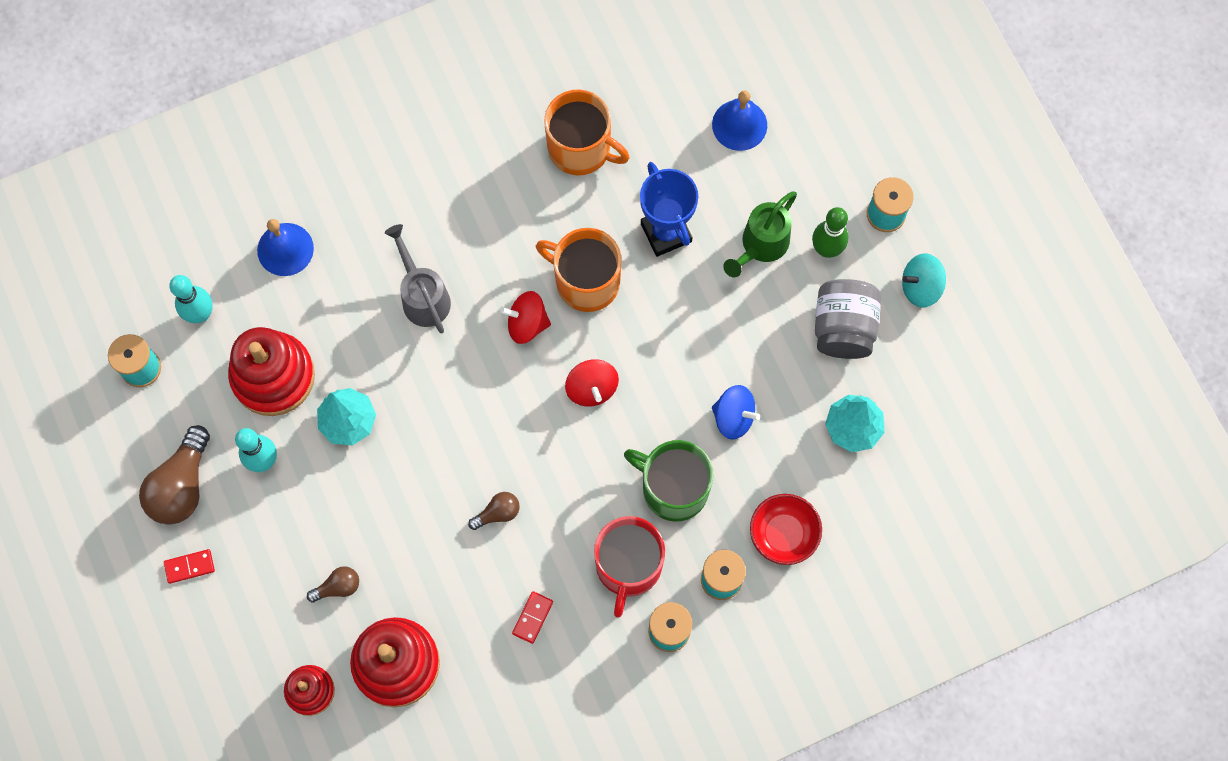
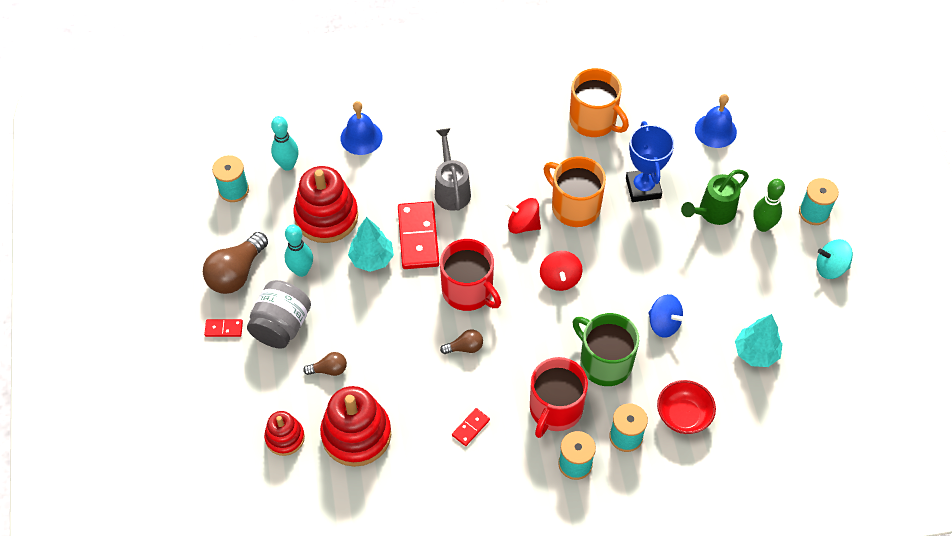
camera: 15 degrees right, 15 degrees down
(399, 375) = (418, 237): none -> red domino
(482, 435) = (468, 291): none -> red mug
(843, 328) = (764, 282): grey jar -> grey jar (281, 326)

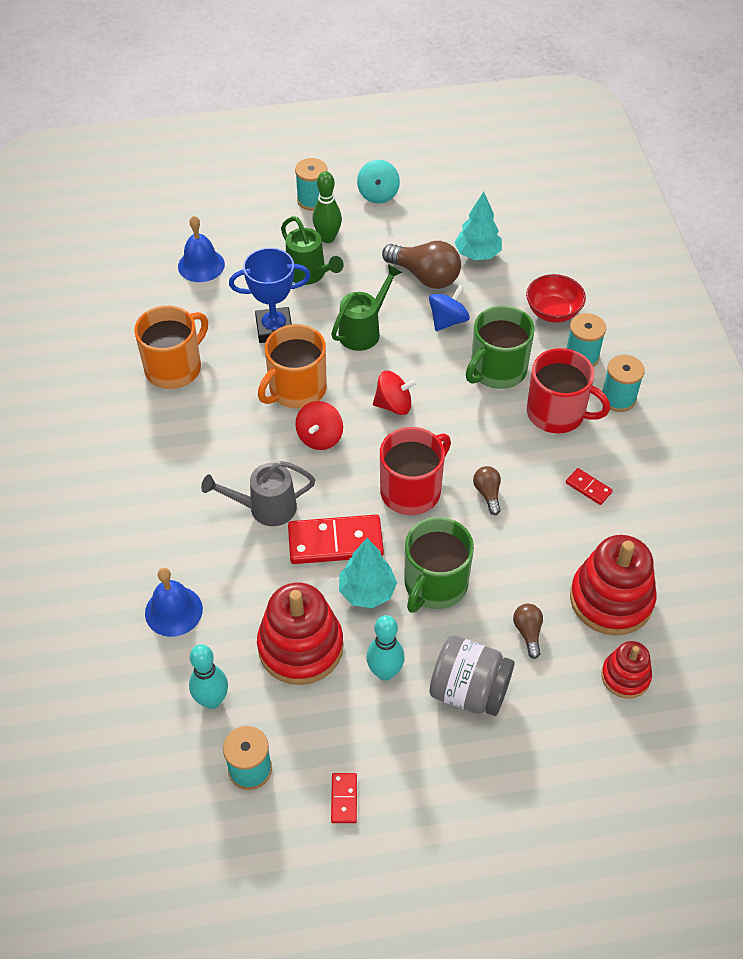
camera: 90 degrees left, 5 degrees down
(224, 329) = (477, 762): red domino -> red domino (344, 799)
(236, 273) = (390, 753): brown light bulb -> brown light bulb (425, 276)
(376, 305) = (435, 585): none -> green mug
(646, 256) = (364, 330): none -> green watering can

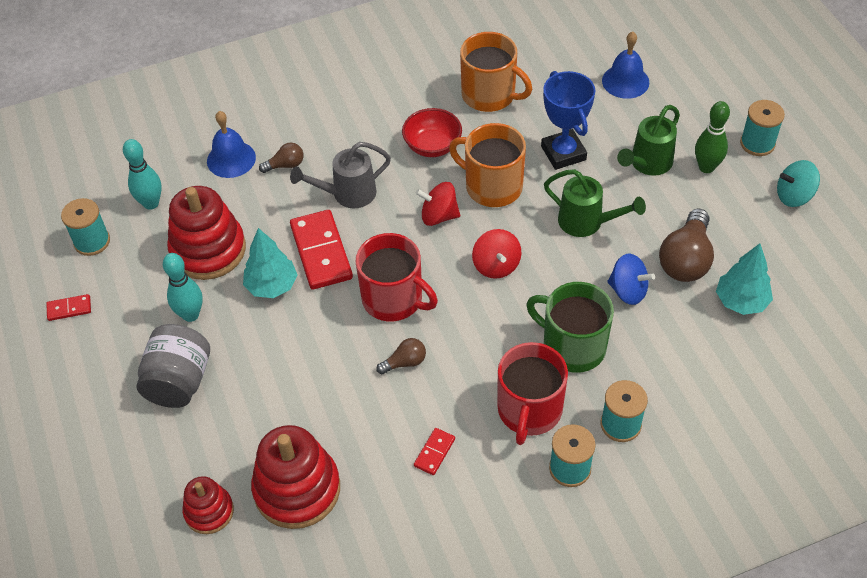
camera: 80 degrees right, 0 degrees up
(265, 508) = (347, 194): grey watering can -> grey watering can turned 90 degrees counterclockwise
(435, 585) = (288, 336): green mug -> none
(528, 632) = (247, 420): brown light bulb -> brown light bulb (285, 165)
(553, 312) = (680, 387): red bowl -> red bowl (432, 146)

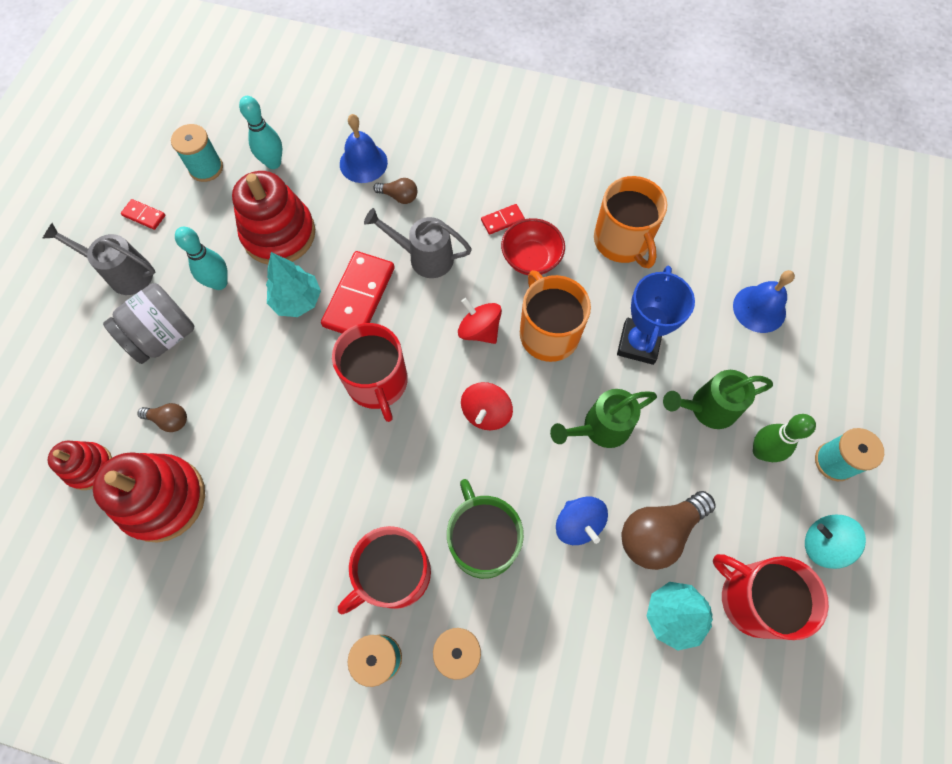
camera: 35 degrees right, 15 degrees up
(94, 360) = (124, 273): none -> grey watering can
(405, 362) = (336, 449): brown light bulb -> brown light bulb (169, 420)
(434, 452) = (288, 551): red domino -> red domino (502, 220)
(587, 222) = (600, 428): green watering can -> green watering can turned 90 degrees clockwise
(780, 257) = (752, 599): none -> red mug

